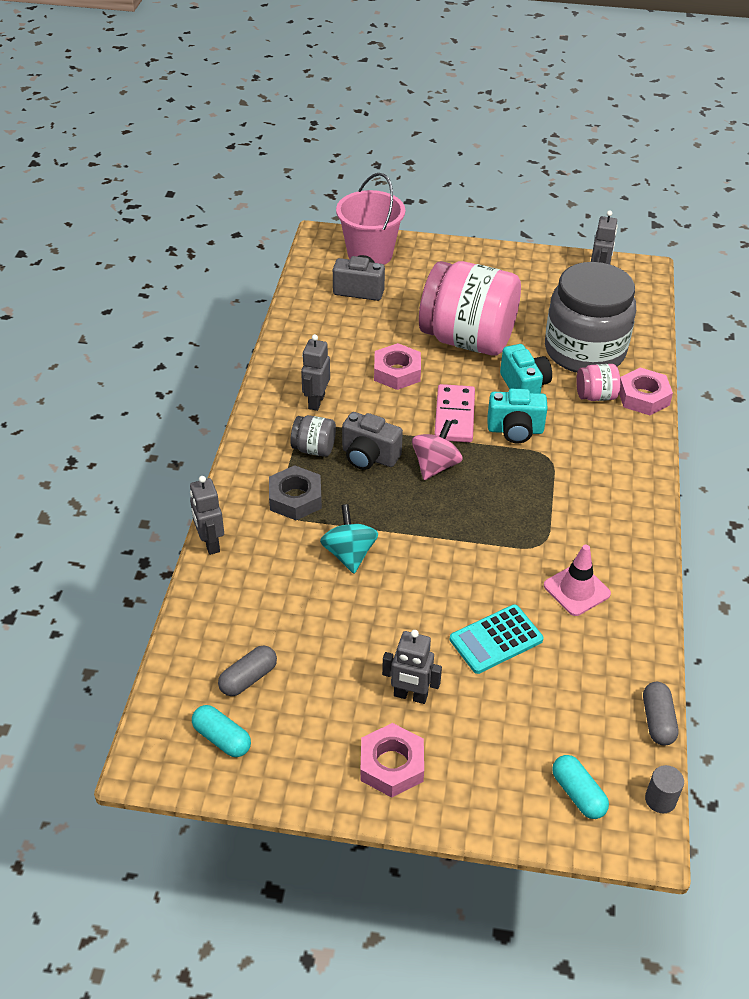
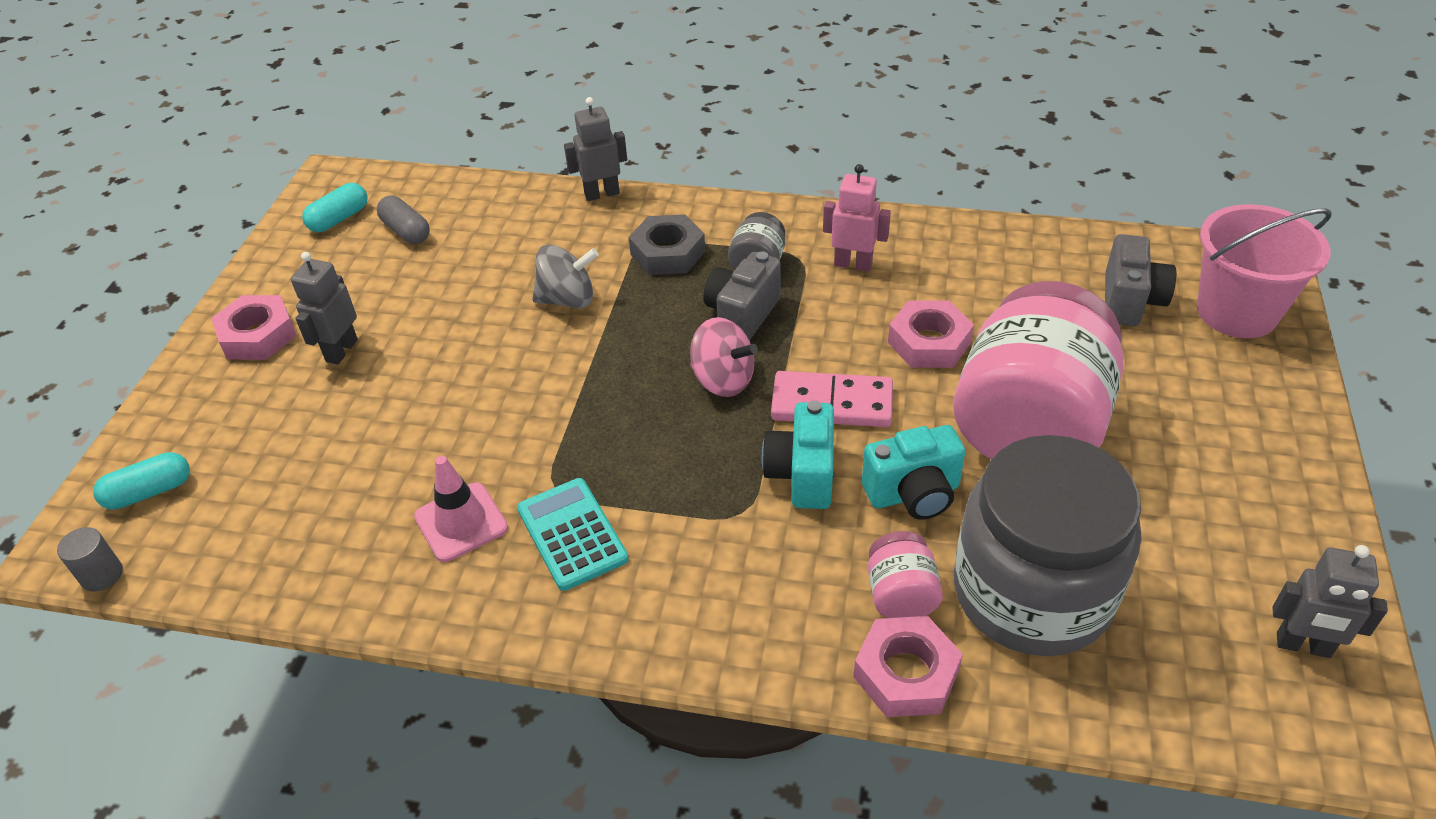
camera: 95 degrees right, 0 degrees up
(316, 401) = (853, 264): grey robot -> pink robot
(349, 554) = (568, 299): turquoise spinning top -> grey spinning top
(496, 640) = (398, 429): turquoise calculator -> turquoise calculator (572, 534)
(657, 720) = (214, 589): grey capsule -> none

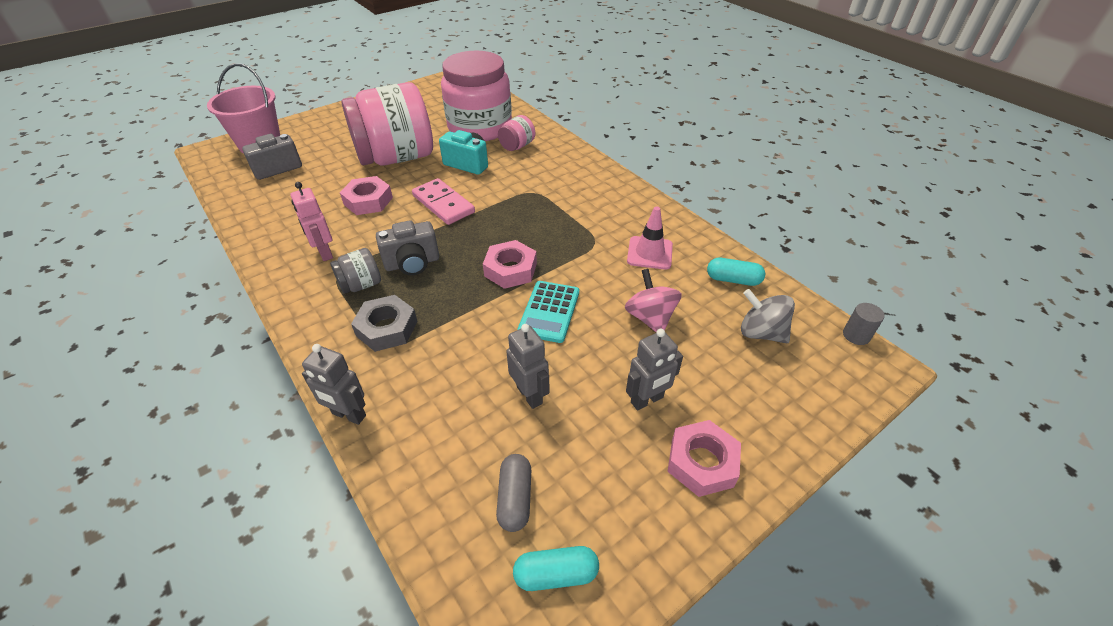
camera: 140 degrees left, 0 degrees up
(149, 492) = (819, 372): turquoise capsule -> turquoise capsule (733, 280)
(568, 299) = (478, 337): grey spinning top -> grey spinning top (761, 333)
(572, 534) = (606, 222): turquoise calculator -> turquoise calculator (549, 312)
(723, 380) = (468, 240): pink spinning top -> pink spinning top (650, 318)
(802, 474) = (494, 190): turquoise camera -> none
(906, 673) = (544, 133): pink nut -> pink nut (510, 269)
(1032, 592) = (480, 127): grey jar -> pink jar
(1303, 646) = (438, 89): grey robot -> grey robot (530, 395)

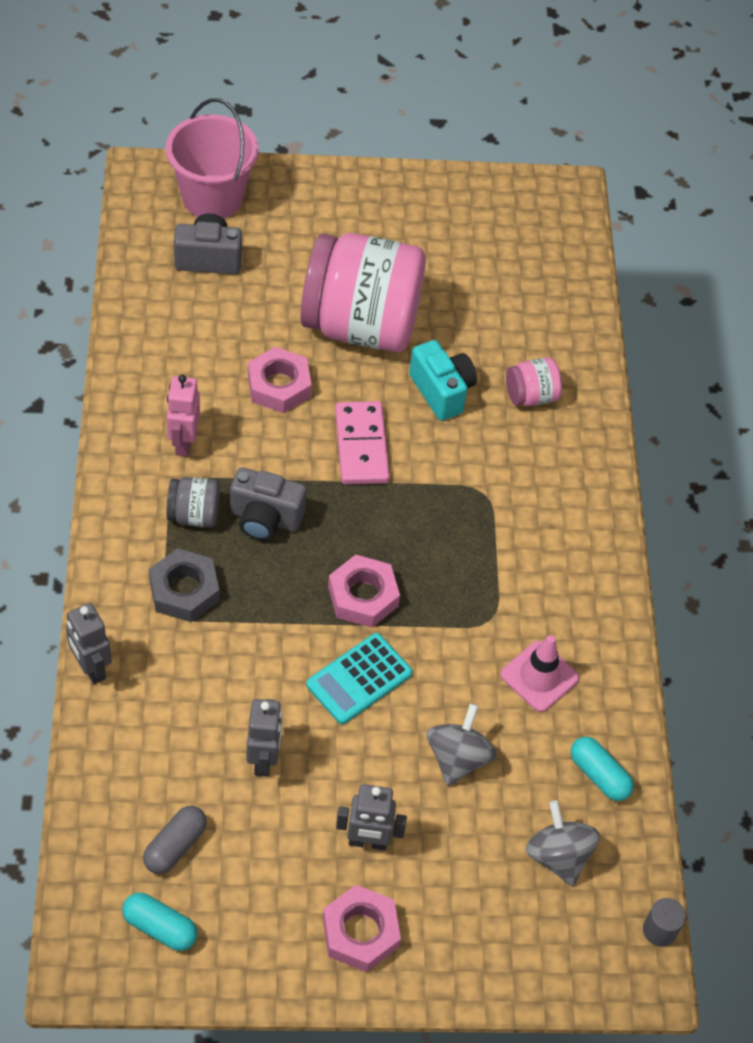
camera: 30 degrees right, 10 degrees up
(480, 127) = (509, 328): pink jar -> none
(650, 318) = (457, 758): pink spinning top -> grey spinning top

